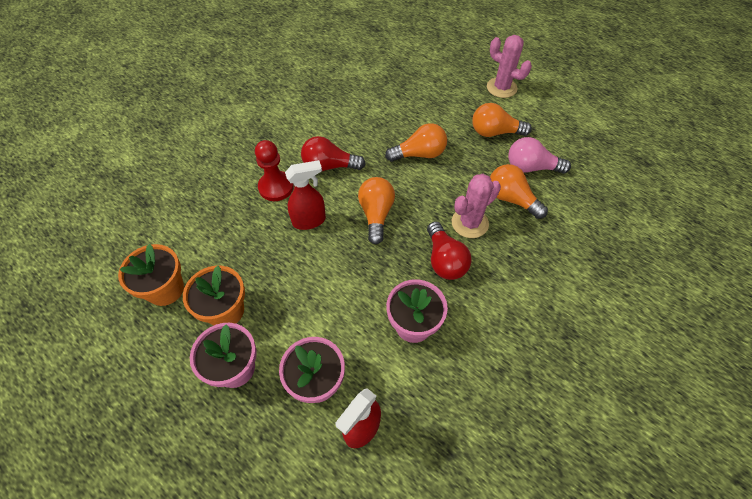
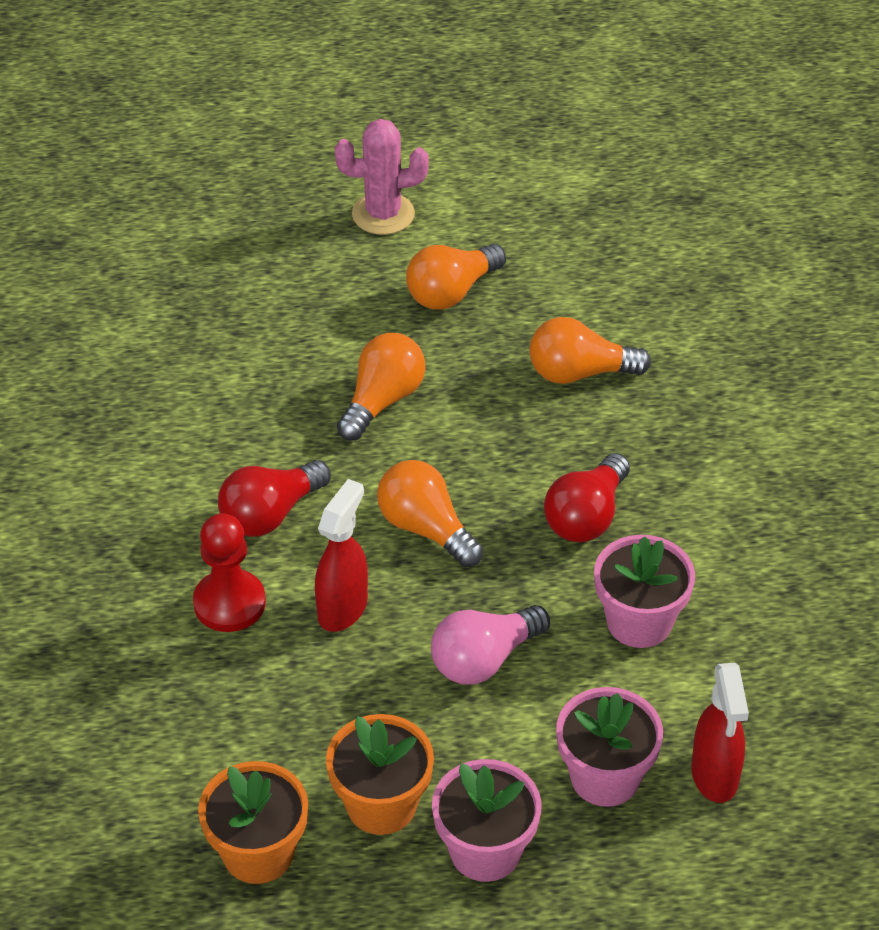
camera: 45 degrees left, 10 degrees down
(444, 260) = (586, 516): red light bulb -> red light bulb turned 90 degrees clockwise
(469, 223) = (563, 445): pink cactus -> none
(531, 167) = (557, 309): pink light bulb -> pink light bulb (484, 659)

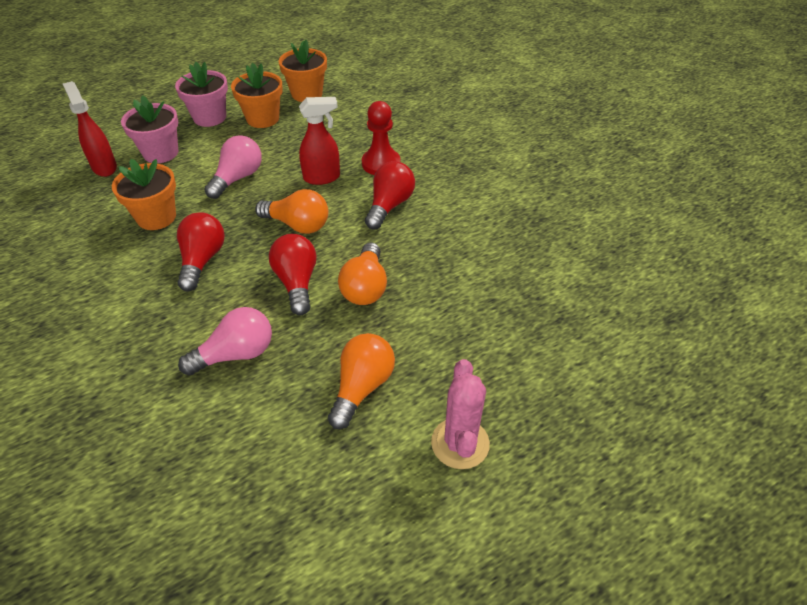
camera: 155 degrees right, 0 degrees up
(343, 608) = (322, 177): red spray bottle -> red spray bottle turned 105 degrees counterclockwise
(383, 214) = (460, 443): pink cactus -> pink cactus turned 60 degrees counterclockwise
(468, 437) = (297, 282): none -> red light bulb
(579, 372) = (236, 354): orange light bulb -> pink light bulb
(639, 621) = (156, 217): pink flower pot -> orange flower pot

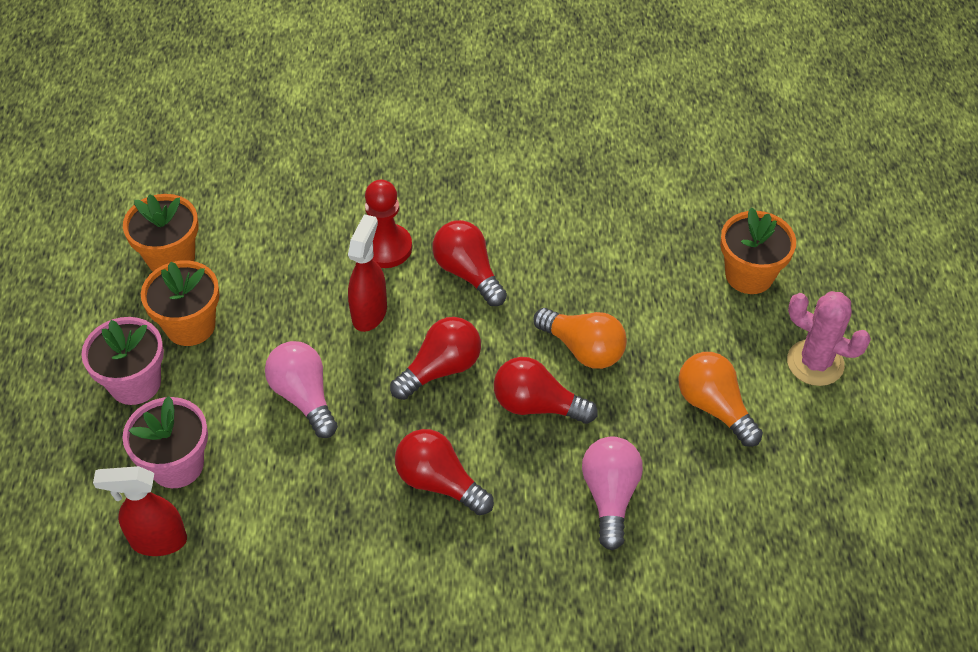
camera: 60 degrees left, 5 degrees up
(156, 217) = (321, 507): orange flower pot -> orange flower pot (749, 275)
(298, 225) = (441, 369): orange light bulb -> red light bulb

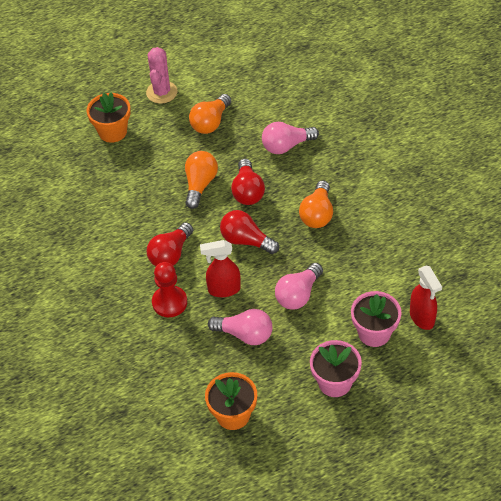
camera: 110 degrees left, 0 degrees up
(190, 326) = (279, 376): orange flower pot -> none
(280, 311) = (245, 334): none -> pink light bulb
(439, 482) = (317, 214): red light bulb -> orange light bulb

